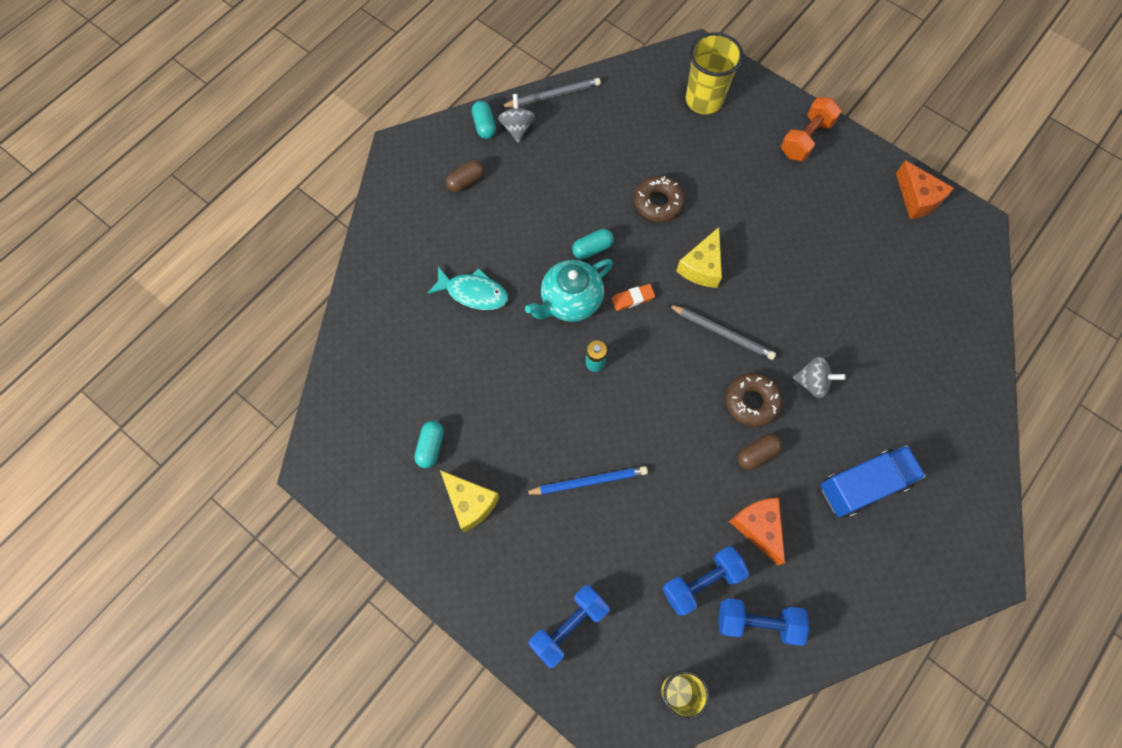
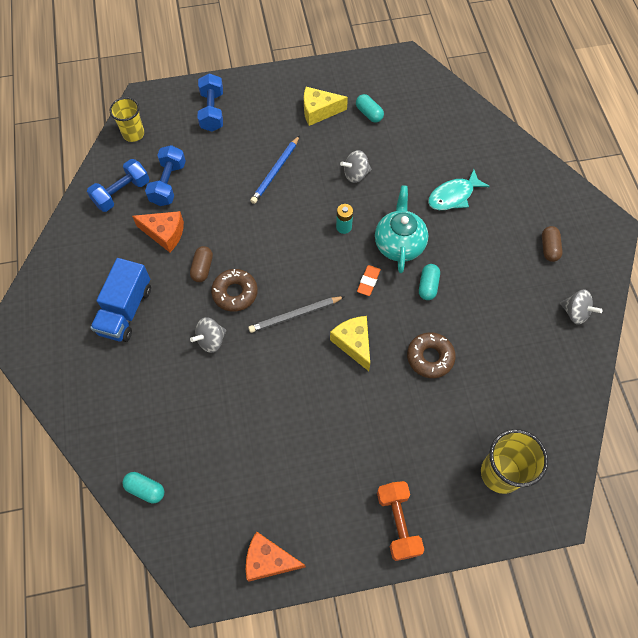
camera: 130 degrees right, 5 degrees down
(484, 126) = (593, 292): turquoise capsule -> turquoise capsule (145, 489)
(523, 399) = (355, 174): none -> grey spinning top
(552, 95) = (591, 360): grey pencil -> none

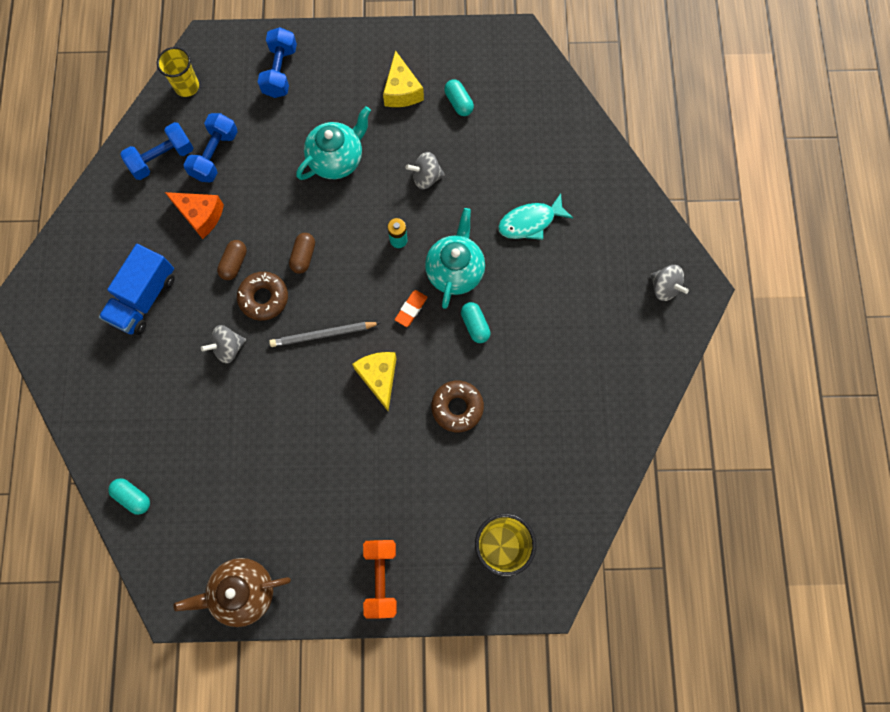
camera: 10 degrees right, 10 degrees up
(269, 560) = (243, 592): orange cheese -> brown teapot
(275, 171) = (337, 159): blue pencil -> turquoise teapot
(319, 111) = (402, 91): yellow cheese -> yellow cheese turned 105 degrees counterclockwise
(428, 286) = (475, 325): turquoise capsule -> turquoise capsule turned 45 degrees counterclockwise
(549, 248) = (621, 303): brown capsule -> brown capsule (303, 256)
(575, 313) = (629, 384): grey spinning top -> grey spinning top (664, 287)

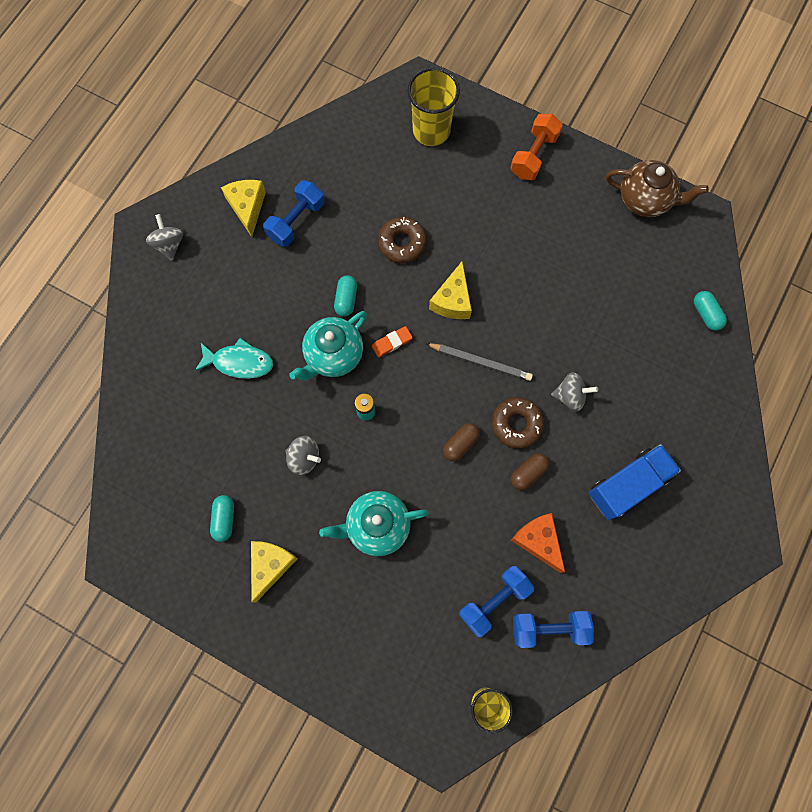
camera: 150 degrees left, 0 degrees up
(280, 71) = (380, 663): blue dumbbell -> blue dumbbell (296, 221)
(621, 361) = (247, 207): none -> yellow cheese

